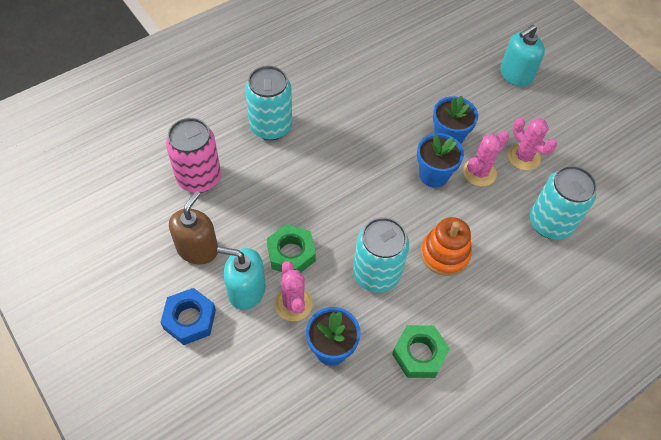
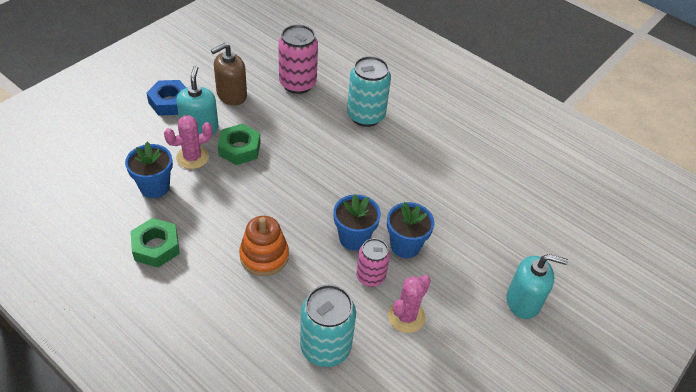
camera: 75 degrees right, 10 degrees down
(197, 249) = (231, 95): brown soap dispenser -> brown soap dispenser turned 135 degrees clockwise
(376, 273) = (232, 207): turquoise can -> none
(479, 172) = (370, 276): pink cactus -> pink can
(515, 75) = (523, 301): turquoise soap dispenser -> turquoise soap dispenser turned 150 degrees clockwise

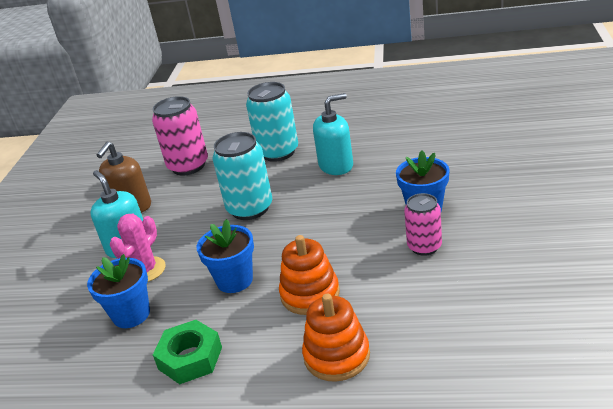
camera: 25 degrees left, 15 degrees down
(170, 102) = (72, 246): blue nut -> none
(233, 314) = (337, 356): none -> orange stacking toy
(239, 149) = (187, 237): green nut -> none
(325, 347) = (454, 319): turquoise can -> turquoise can (250, 208)
(354, 238) = (374, 231): blue flower pot -> blue flower pot (234, 280)
(406, 316) = (490, 252): pink cactus -> none
(523, 301) = (562, 184): turquoise soap dispenser -> turquoise soap dispenser (336, 165)

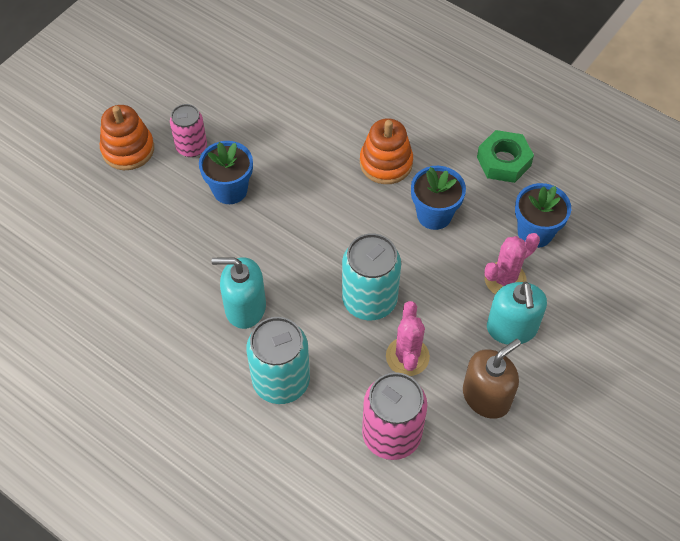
camera: 155 degrees left, 25 degrees up
(200, 198) = (407, 356): none -> pink cactus
(337, 356) = (404, 104): orange stacking toy -> orange stacking toy (128, 149)
(424, 246) = (269, 152): pink can -> pink can (191, 147)

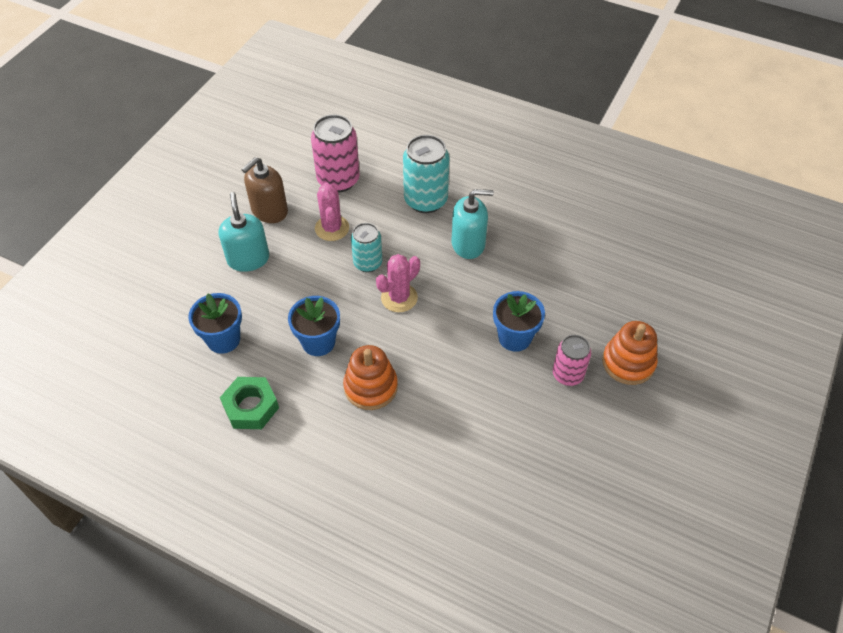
camera: 170 degrees right, 5 degrees down
(369, 300) = (368, 263): turquoise can -> turquoise can, size x0.63
(505, 279) = (253, 295): pink cactus -> pink cactus (399, 298)

